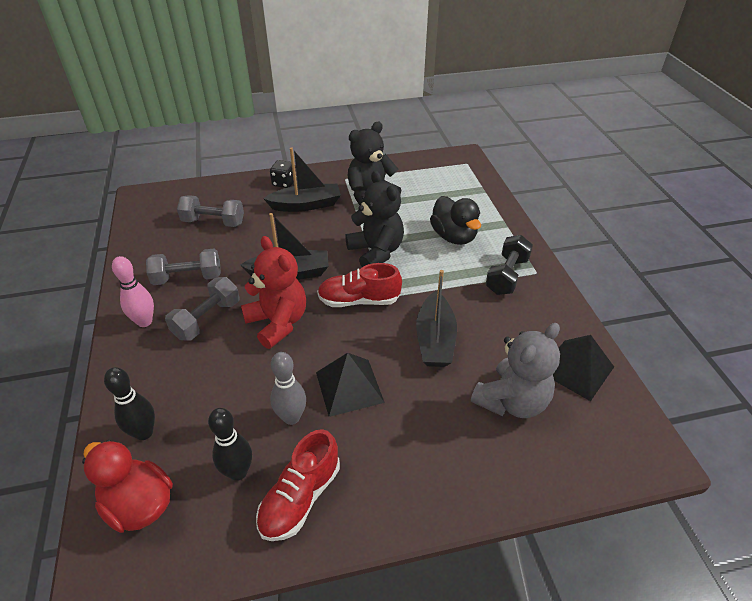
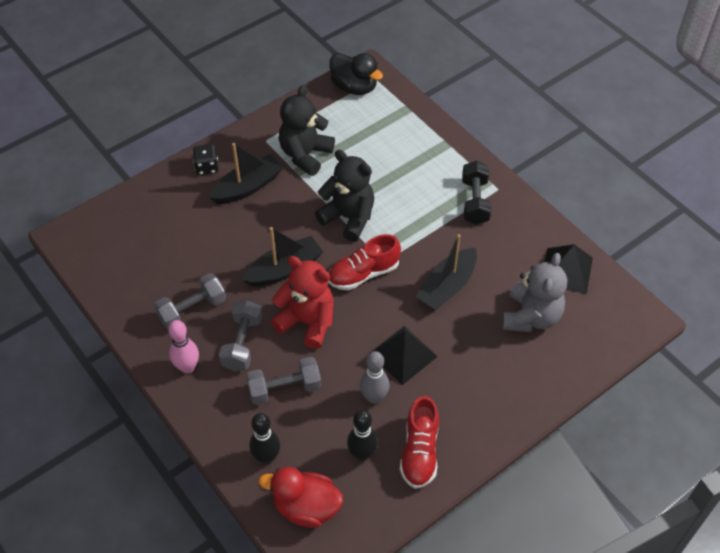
camera: 25 degrees left, 10 degrees up
(213, 222) = (169, 240): grey dumbbell -> grey dumbbell (284, 389)
(435, 339) = (447, 286): black boat -> black boat turned 60 degrees clockwise
(453, 236) = (409, 175): black duck -> black duck (354, 87)

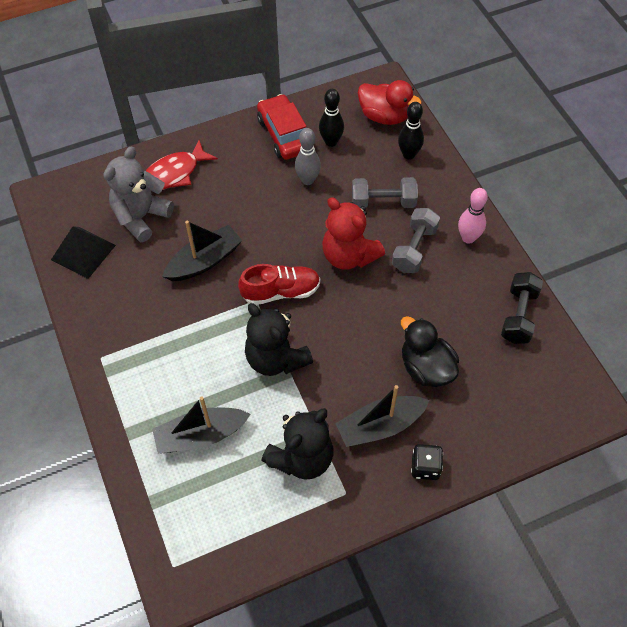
camera: 165 degrees left, 5 degrees up
(192, 310) = (459, 291): grey dumbbell -> none
(284, 269) = (359, 314): black boat -> black boat (201, 435)
(354, 87) = (206, 559): black duck -> black duck (426, 368)
(403, 355) = (270, 208): black pyramid -> none
(419, 452) = (285, 134): red shoe -> red car
(475, 201) = (133, 348): black dumbbell -> black dumbbell (518, 316)
(522, 373) = (175, 173): none -> red fish

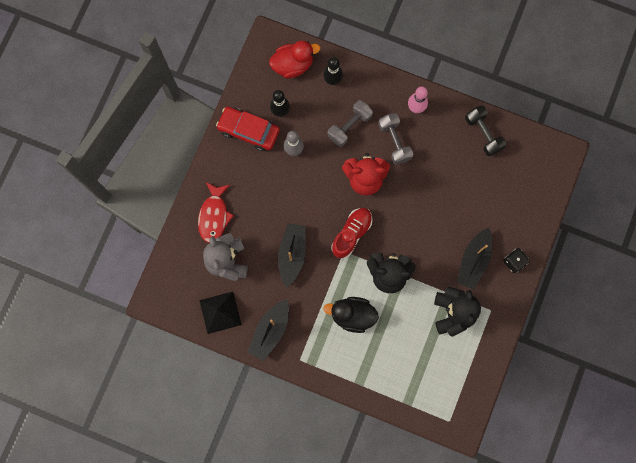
camera: 45 degrees left, 20 degrees up
(201, 435) = (395, 349): black boat -> black boat (270, 331)
(426, 368) = (466, 208): black duck -> black duck (352, 315)

